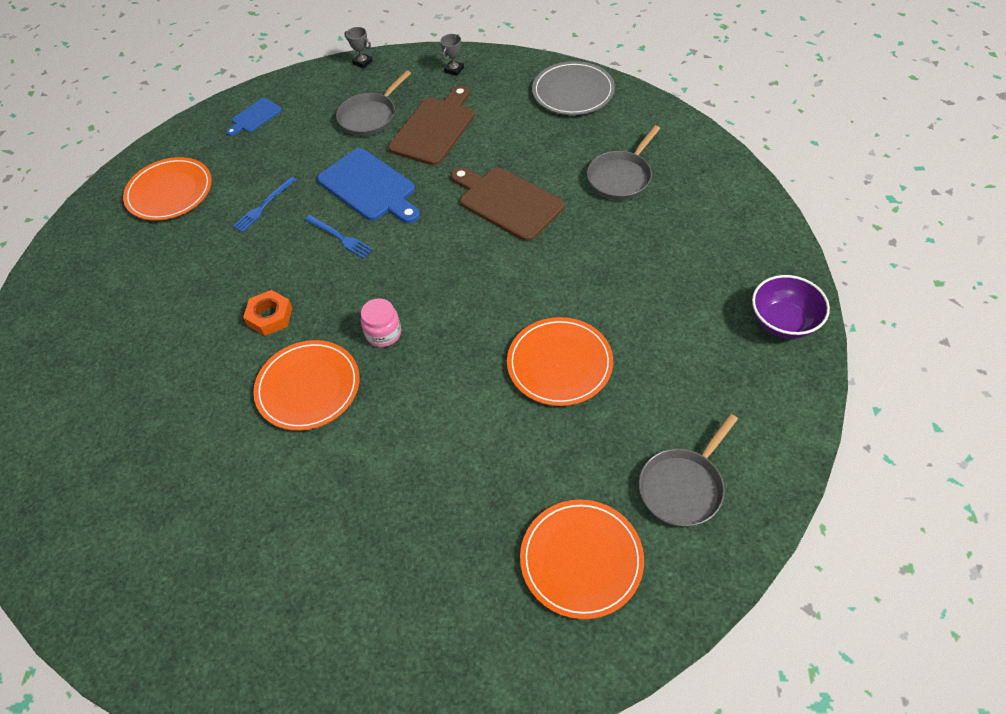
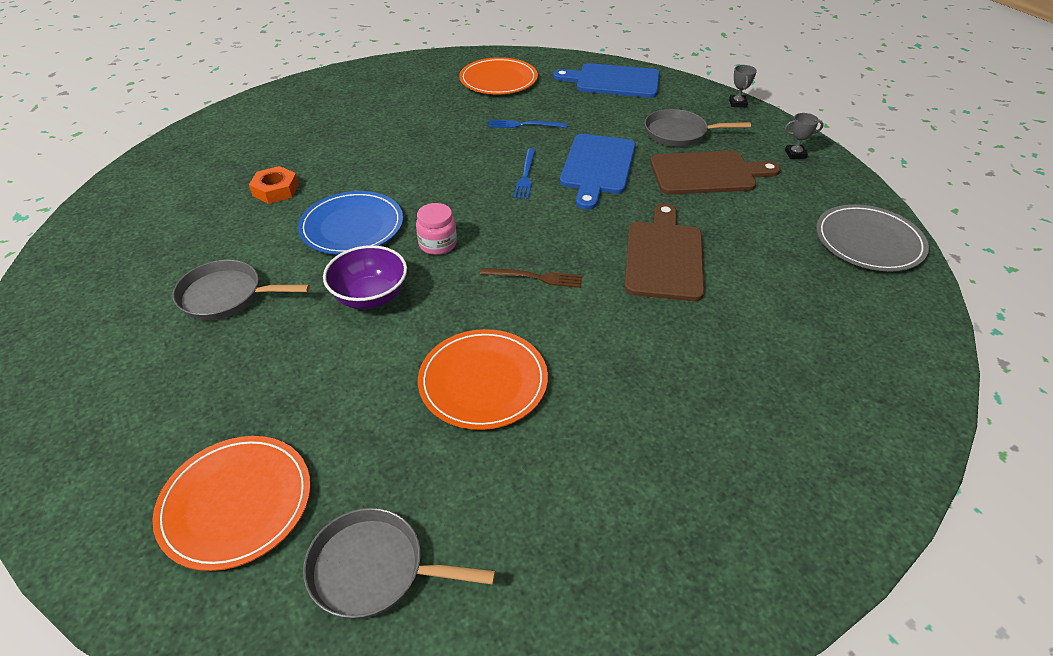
camera: 55 degrees right, 10 degrees down
(255, 117) = (613, 81): blue cutting board -> blue cutting board, size x1.88
(270, 316) = (412, 176): orange nut -> orange nut (275, 190)
(308, 387) = (352, 226): orange plate -> blue plate
(473, 287) = (535, 277): none -> brown fork
(621, 177) = (788, 329): grey pan -> grey pan (226, 296)
(783, 322) = (708, 592): purple bowl -> purple bowl (370, 297)

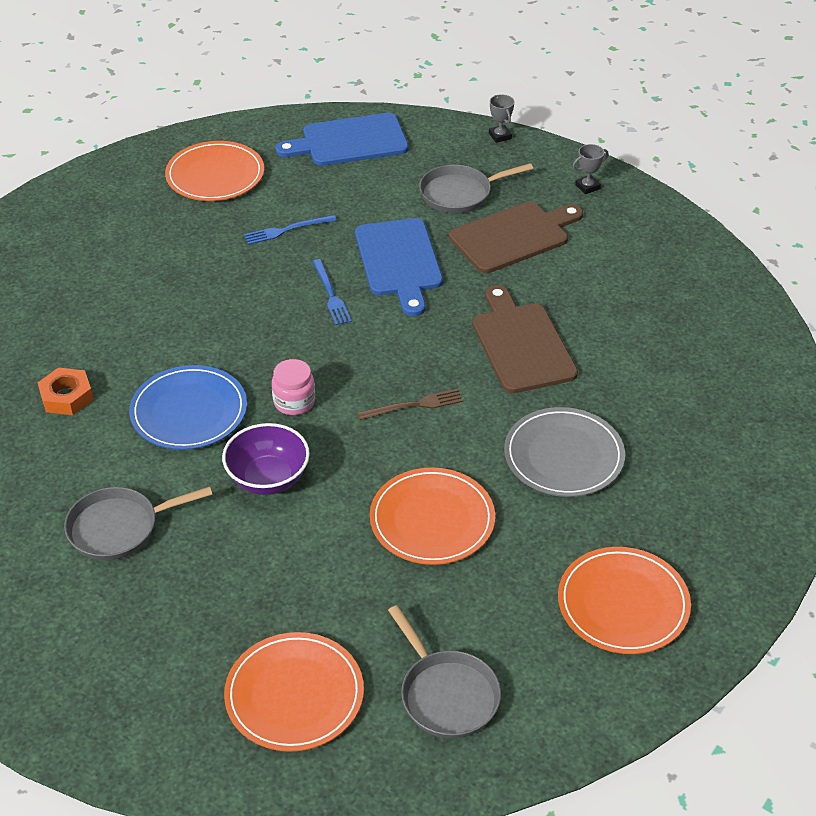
camera: 25 degrees left, 0 degrees up
(374, 569) = (446, 695): grey pan -> grey pan turned 105 degrees counterclockwise
(623, 545) = (623, 604): none -> orange plate
(869, 241) = (695, 269): grey plate -> grey plate (563, 456)

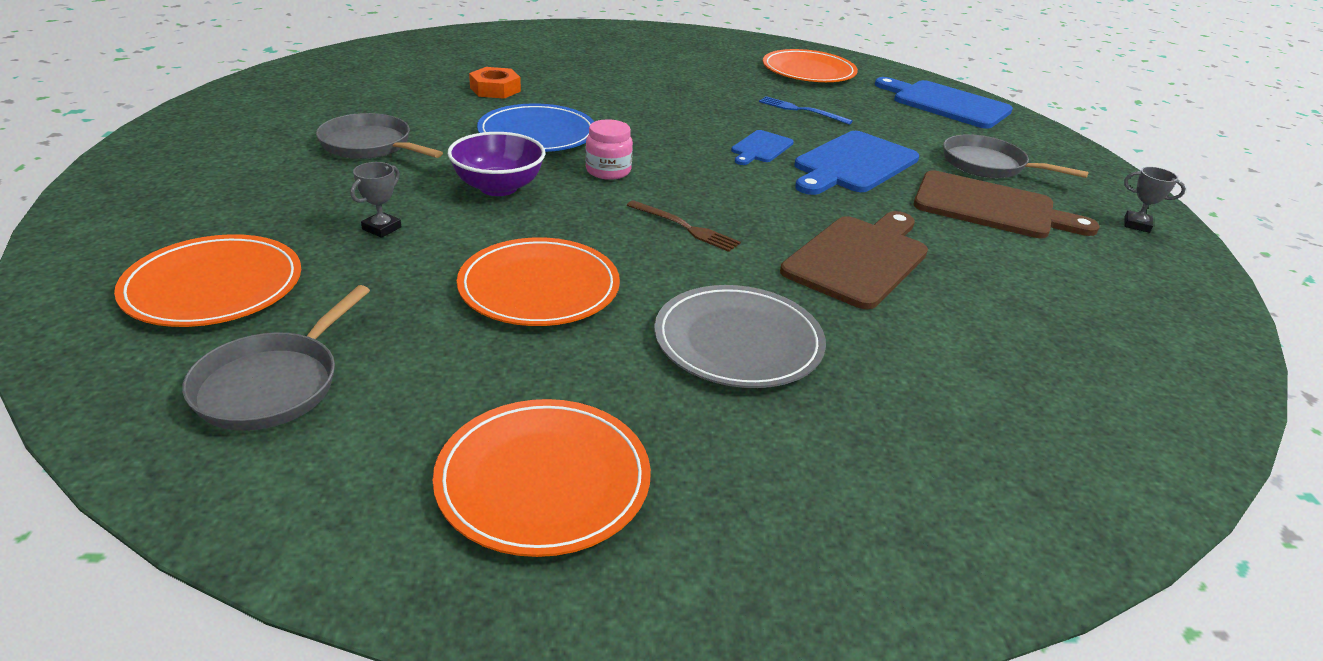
camera: 50 degrees right, 10 degrees down
(331, 294) = (761, 148): blue fork -> blue cutting board
(500, 136) = (1096, 161): grey trophy -> grey trophy (381, 228)

